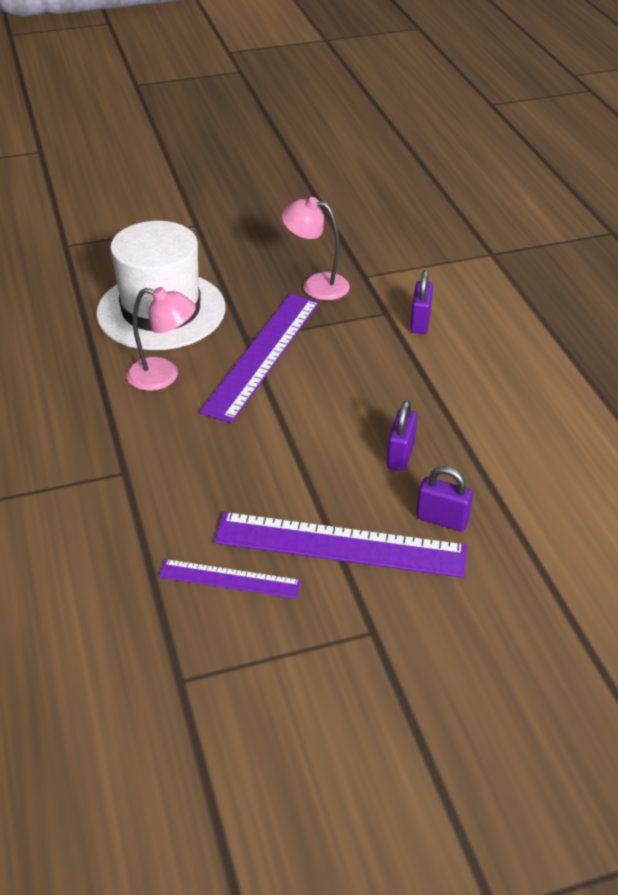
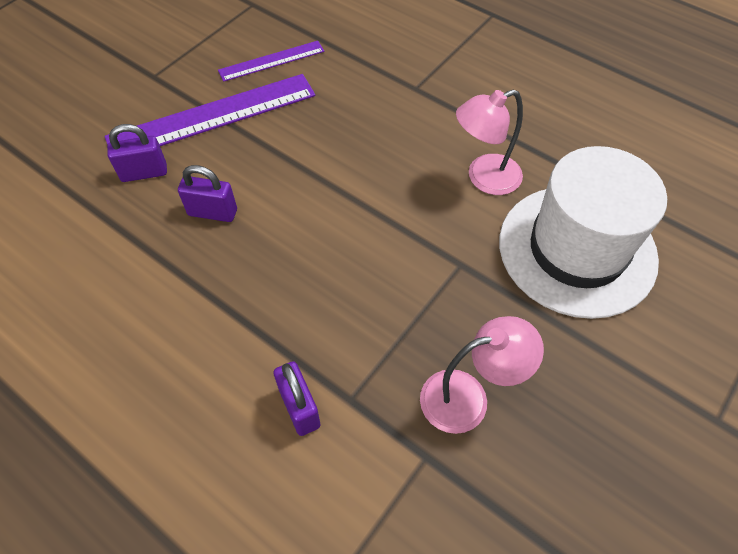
camera: 145 degrees right, 15 degrees up
(263, 355) = (425, 253): purple ruler -> none
(400, 455) = (212, 212): purple padlock -> purple padlock turned 60 degrees counterclockwise

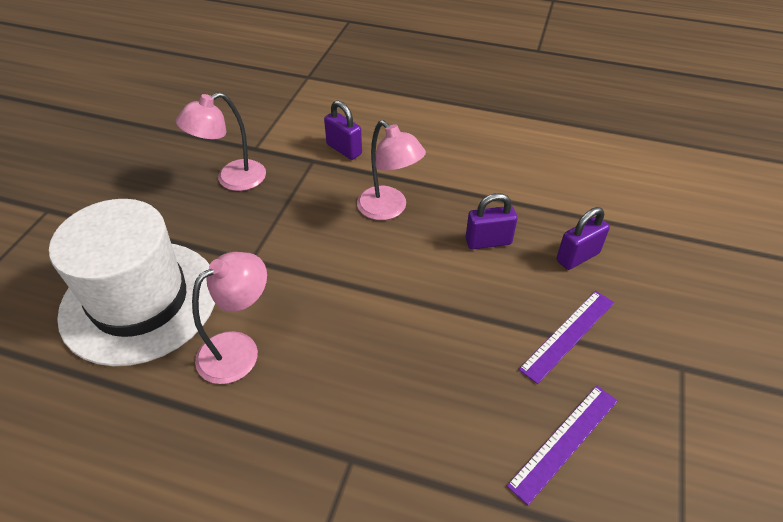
camera: 160 degrees right, 10 degrees down
(213, 116) = (568, 335): purple ruler -> purple ruler, size x0.55
(290, 284) = (389, 209): none -> pink lamp

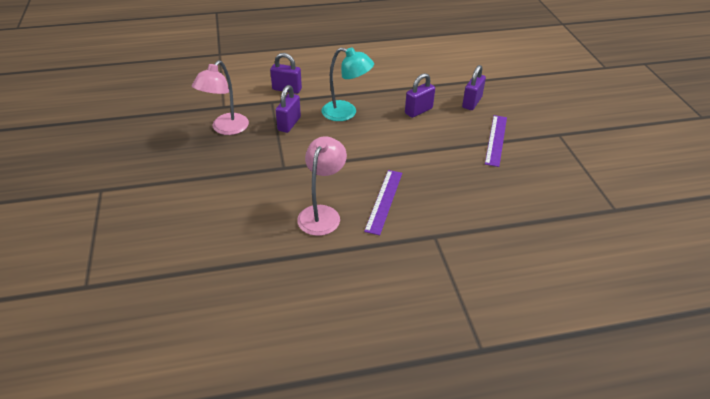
camera: 30 degrees left, 5 degrees down
(140, 301) = (230, 214): white hat -> none
(307, 199) = (289, 124): none -> purple padlock
(389, 209) = (346, 113): pink lamp -> turquoise lamp
(564, 441) = (531, 186): purple ruler -> purple ruler (384, 201)

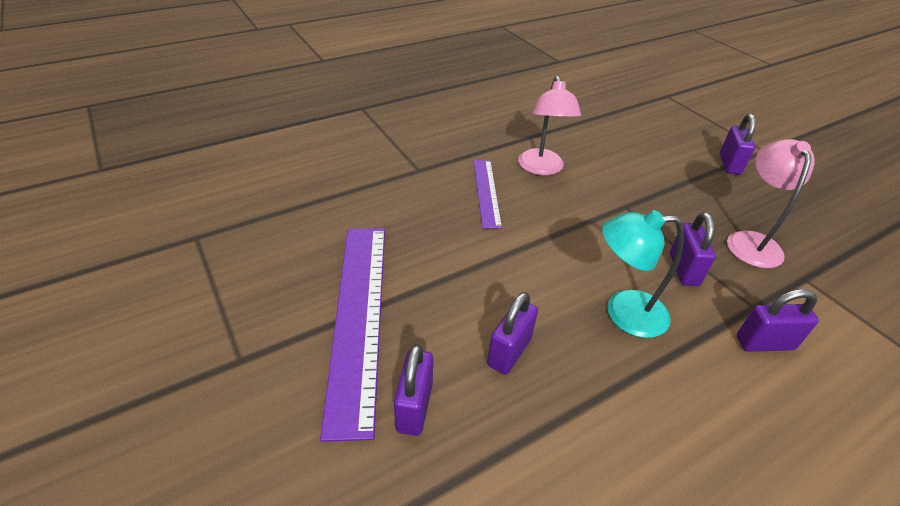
camera: 160 degrees right, 0 degrees up
(154, 183) = (729, 164): none -> purple padlock
(496, 140) = (358, 316): purple ruler -> purple ruler, size x1.83

